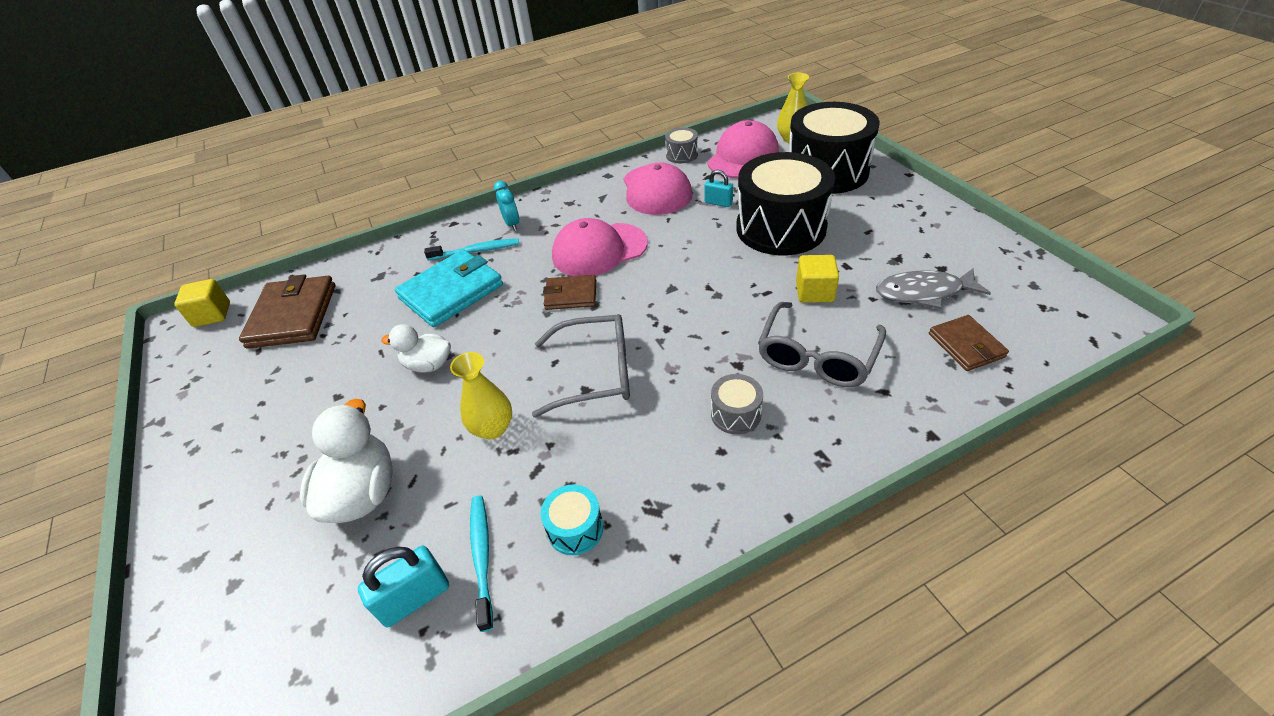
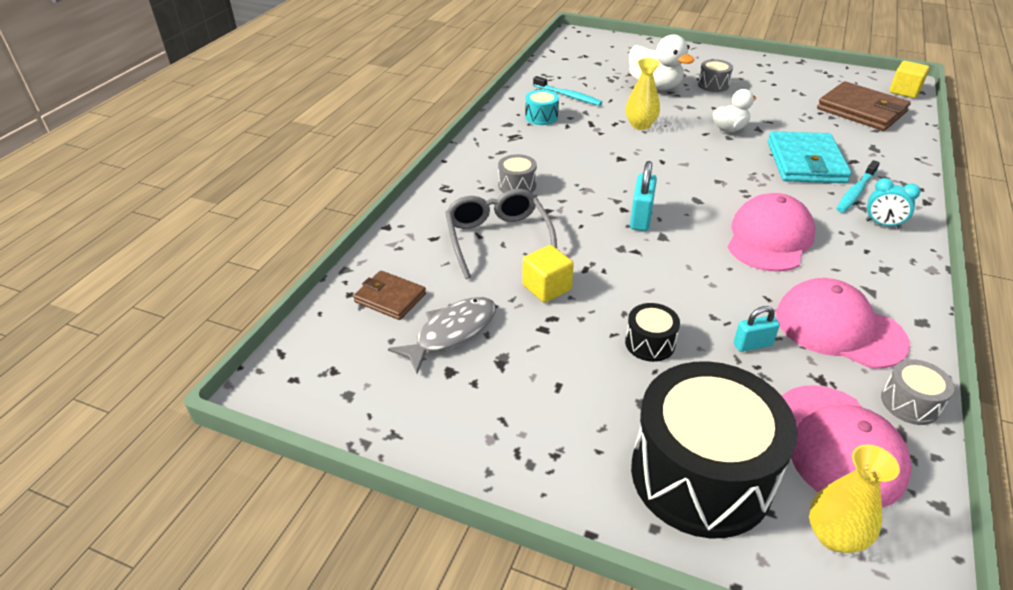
camera: 135 degrees right, 5 degrees down
(308, 446) = (713, 85): none -> grey drum
(415, 598) = (575, 79): turquoise padlock -> turquoise padlock (641, 218)
(571, 295) = (724, 197): brown wallet -> none
(596, 373) = (628, 167): grey glasses -> none
(780, 228) = (650, 343): black drum -> black drum, size x0.43

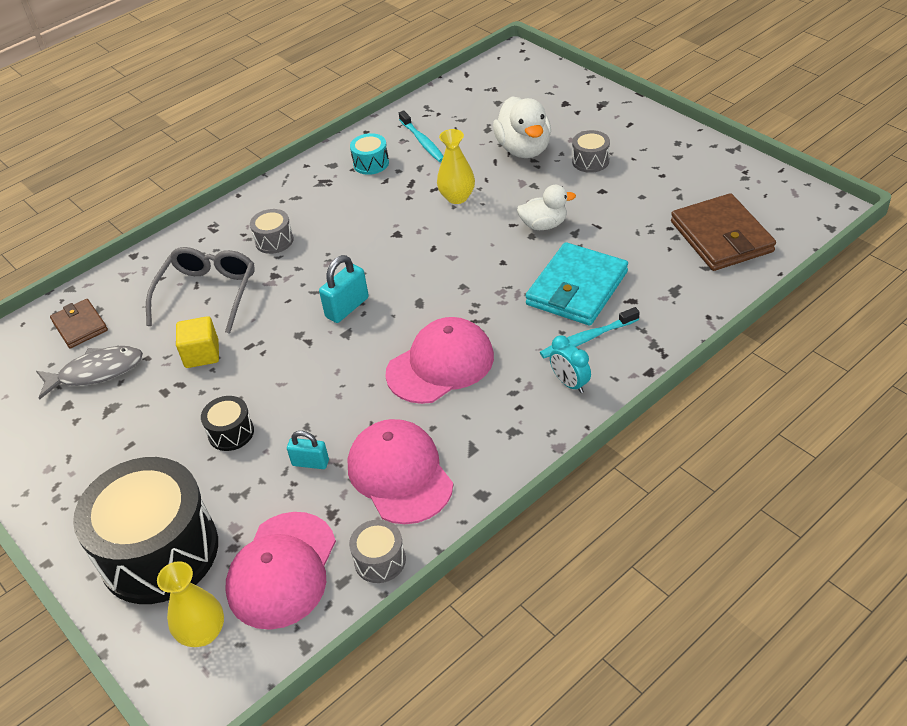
camera: 30 degrees right, 5 degrees up
(904, 91) = (809, 222): yellow cube -> none

